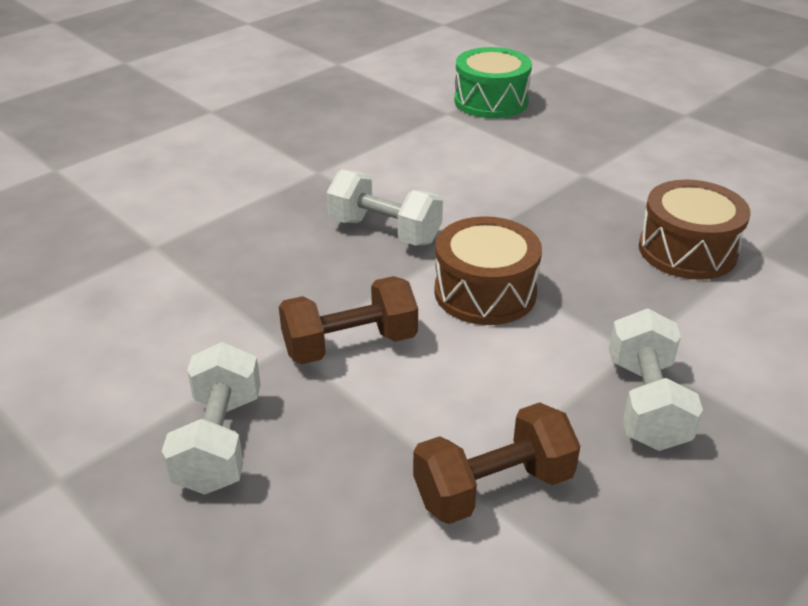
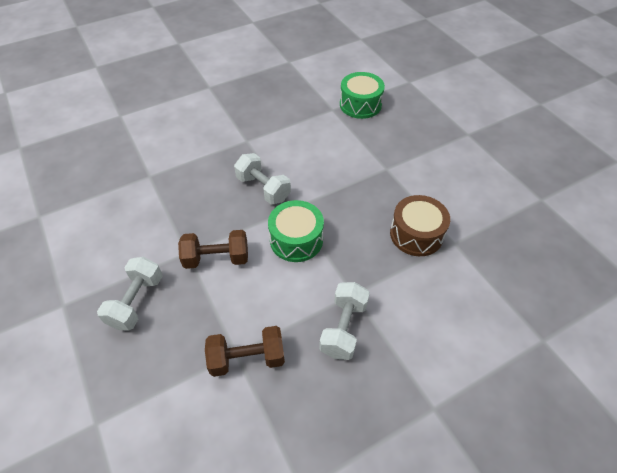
camera: 15 degrees right, 15 degrees up
(485, 292) = (296, 240): brown drum -> green drum

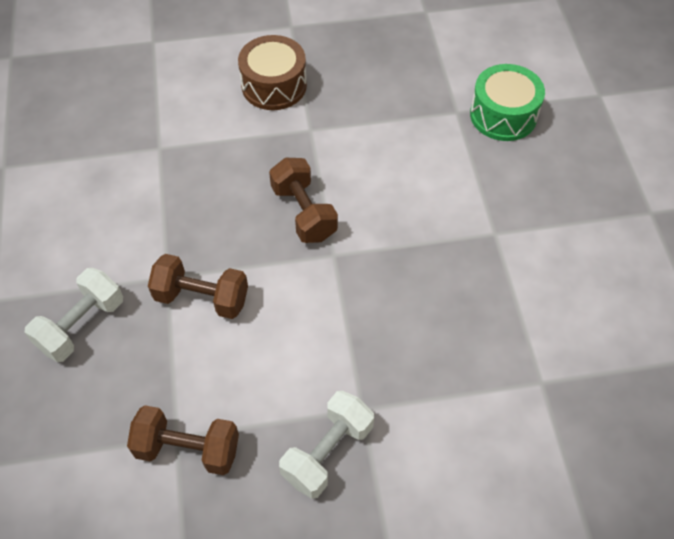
camera: 20 degrees right, 5 degrees up
(263, 188) = (304, 212): white dumbbell -> brown dumbbell
(296, 240) = (317, 304): green drum -> none
(416, 234) = (491, 350): brown drum -> brown drum (274, 85)

